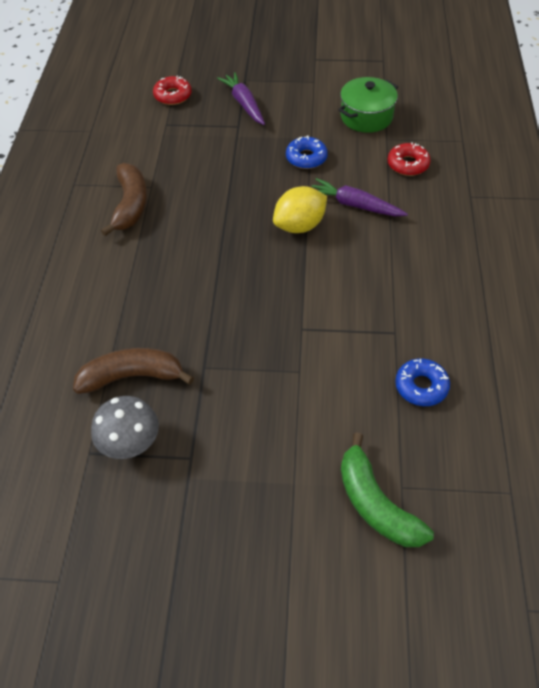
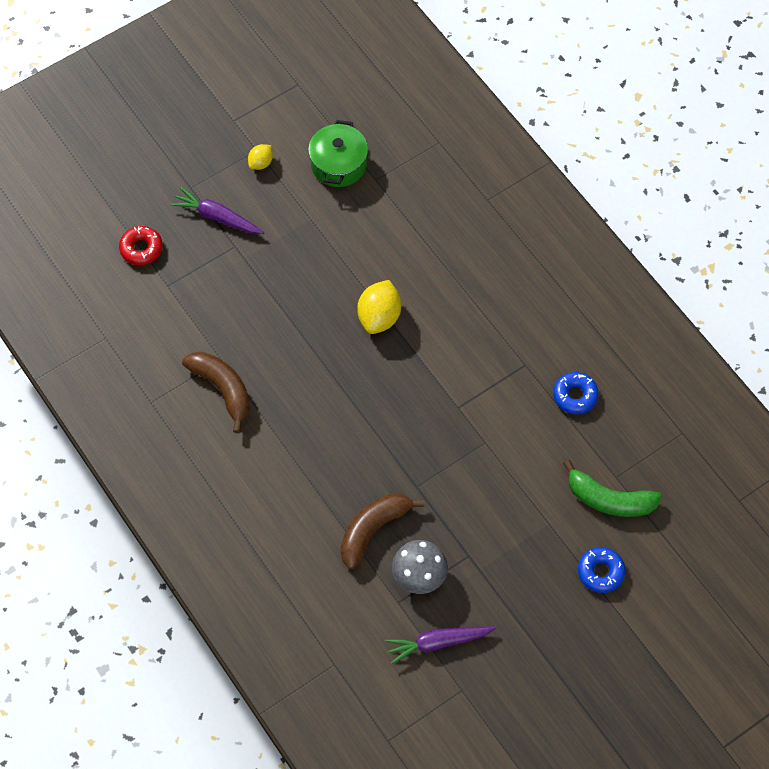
camera: 40 degrees left, 10 degrees up
(306, 158) = (325, 244): blue donut -> blue donut (600, 572)
(309, 89) = (261, 163): none -> yellow lemon
(355, 205) = (406, 268): purple carrot -> purple carrot (438, 643)
(408, 164) = (414, 197): red donut -> none

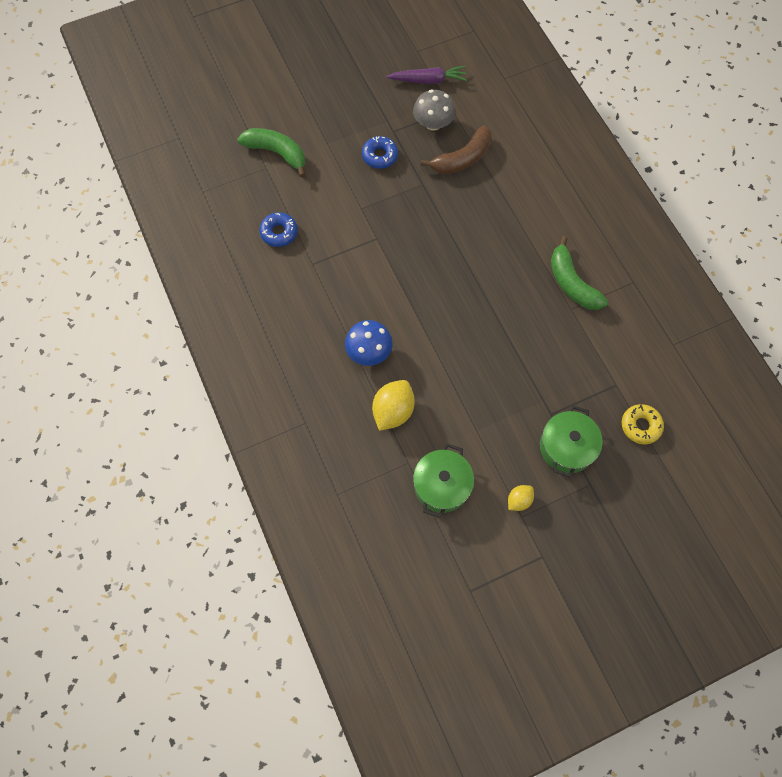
camera: 170 degrees left, 5 degrees up
(141, 249) = (640, 426): red donut -> yellow donut
(217, 217) = (566, 447): purple carrot -> green pot
(223, 389) = (571, 283): brown banana -> green banana
(379, 317) = (428, 324): yellow lemon -> yellow lemon (393, 411)
(438, 278) = (369, 352): none -> blue mushroom
(600, 572) = (299, 106): blue donut -> blue donut (380, 156)

